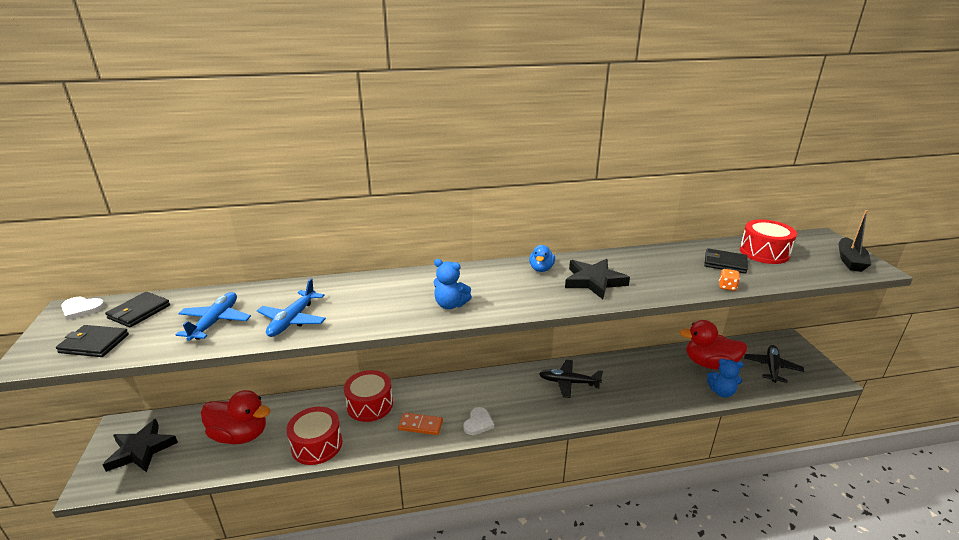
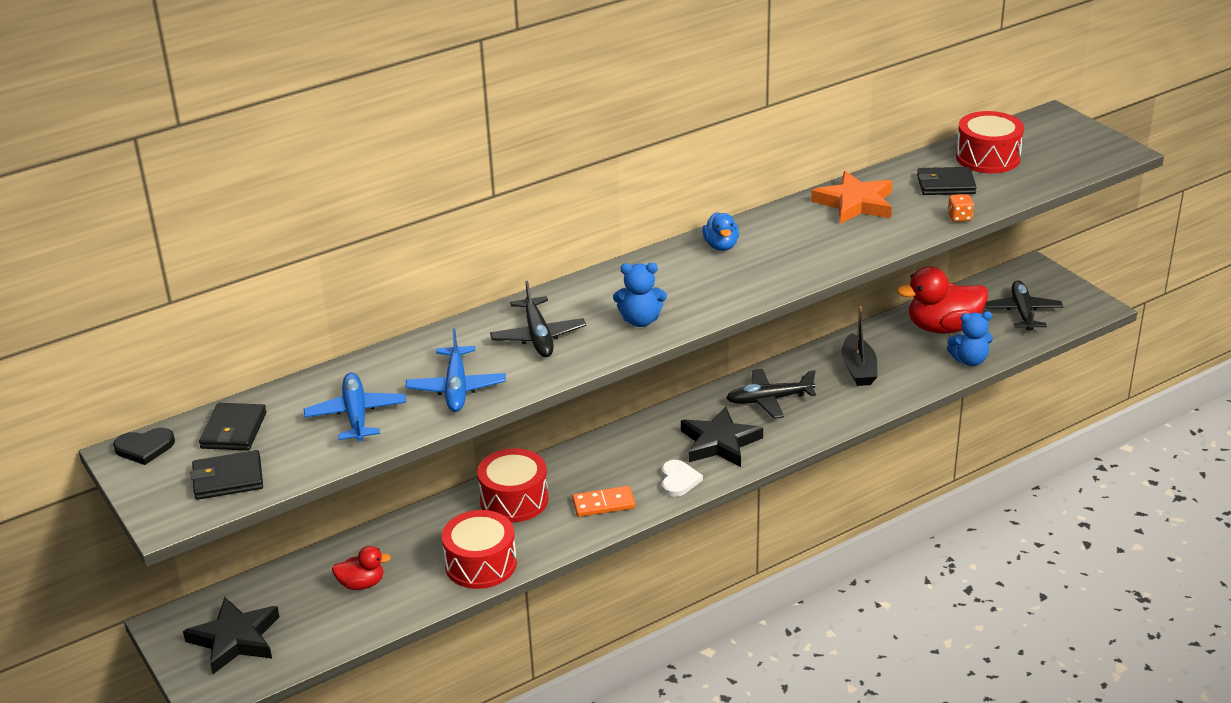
camera: 20 degrees left, 5 degrees up
(81, 309) = (144, 448): white heart -> black heart
(240, 435) = (361, 584): red duck -> red duck, size x0.53
(376, 299) = (538, 336): none -> black plane
(594, 281) = (798, 247): black star -> black star (720, 442)
(651, 262) = (855, 203): none -> orange star
(850, 261) = (1091, 147): black boat -> black boat (858, 369)

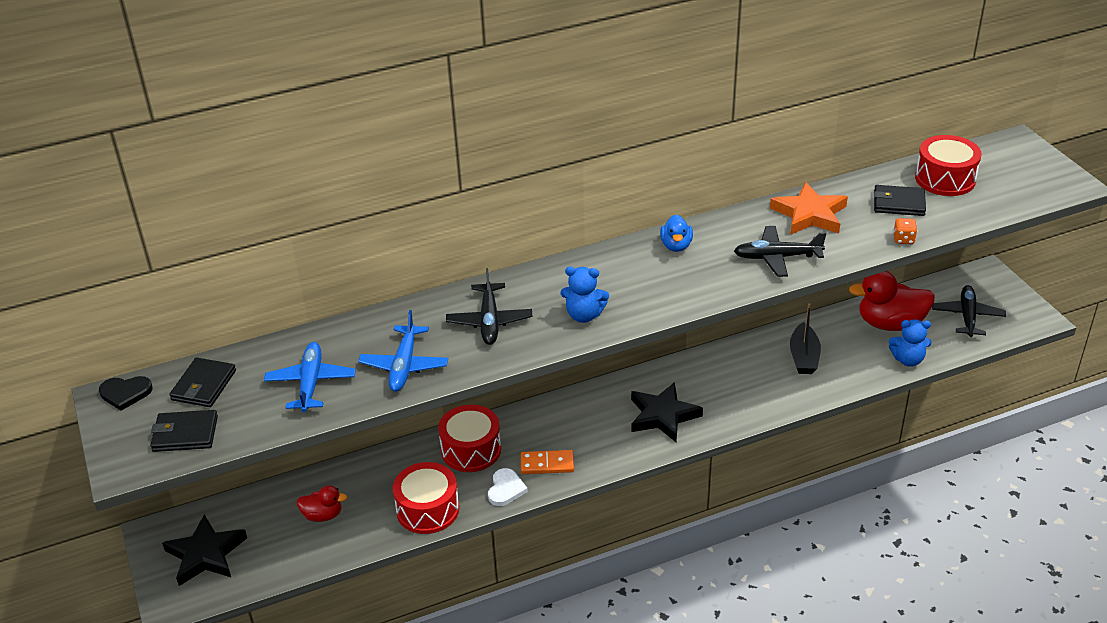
camera: 10 degrees right, 5 degrees up
(678, 480) = (618, 449): white heart -> white heart (506, 489)
(769, 400) = (716, 378): black plane -> black plane (777, 257)

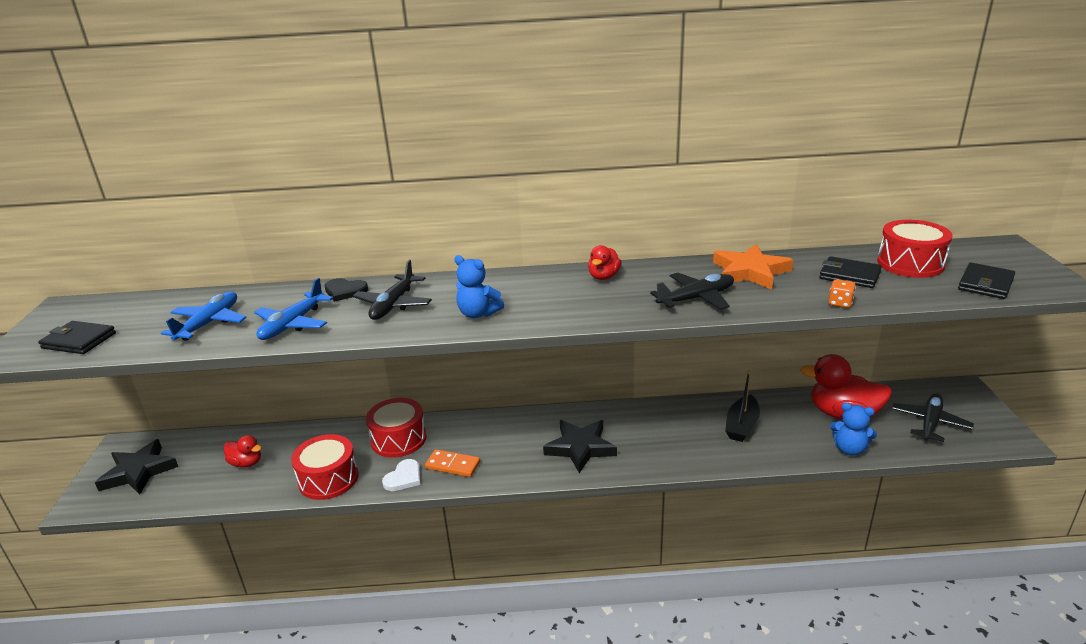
camera: 20 degrees right, 10 degrees down
(125, 393) = (75, 306): black heart -> black heart (345, 291)
(204, 385) = (133, 311): black wallet -> black wallet (985, 284)
(676, 246) = (604, 277): blue duck -> red duck
(777, 257) = (696, 298): black plane -> black plane turned 135 degrees clockwise

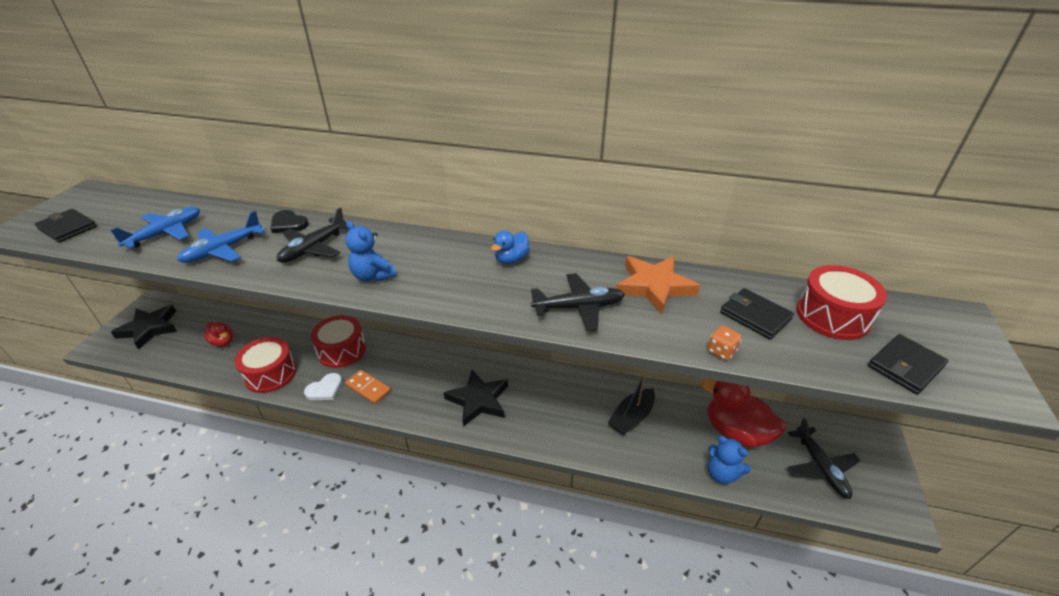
camera: 15 degrees right, 10 degrees up
(604, 277) = (511, 259): red duck -> blue duck
(930, 423) = (820, 467): black plane -> black plane turned 120 degrees clockwise

